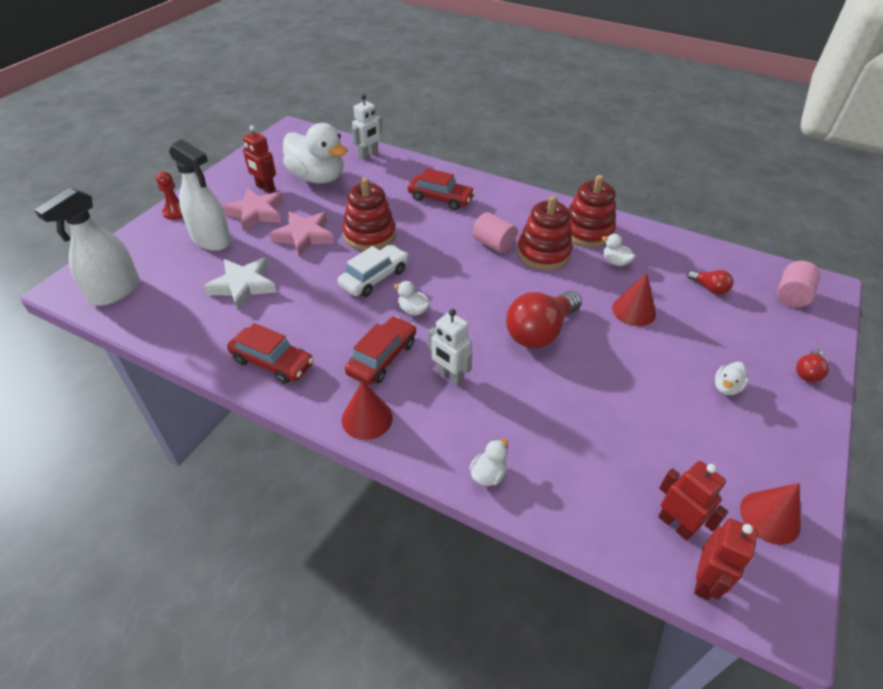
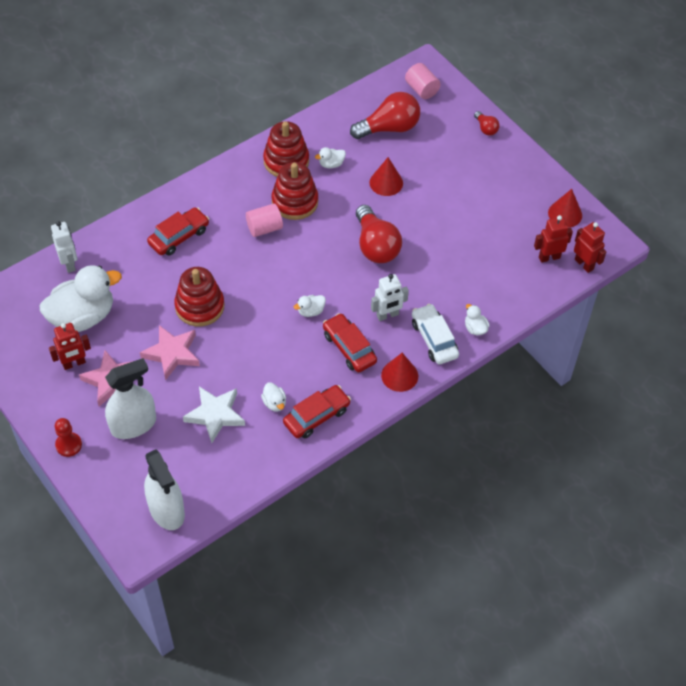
camera: 65 degrees left, 10 degrees up
(374, 278) = (258, 322): white car -> white car (434, 339)
(709, 288) = (389, 128): red light bulb -> red light bulb, size x2.06
(726, 387) = (475, 176): white duck -> white duck (274, 403)

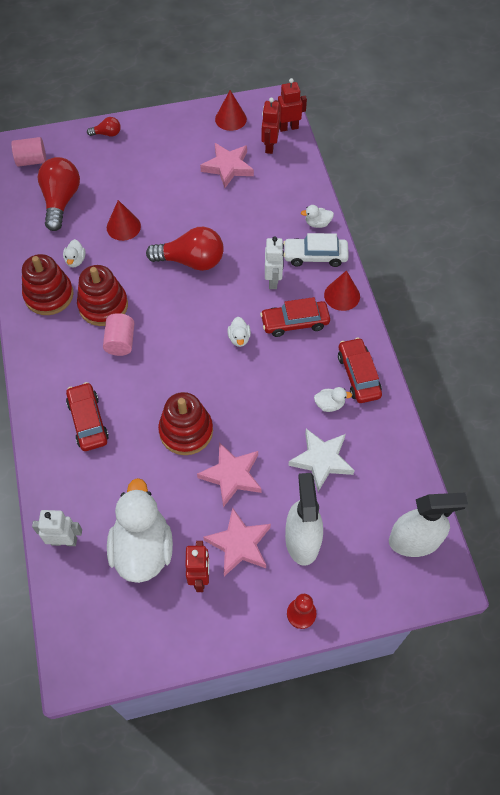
camera: 65 degrees left, 5 degrees up
(502, 234) = (228, 167): none -> pink star

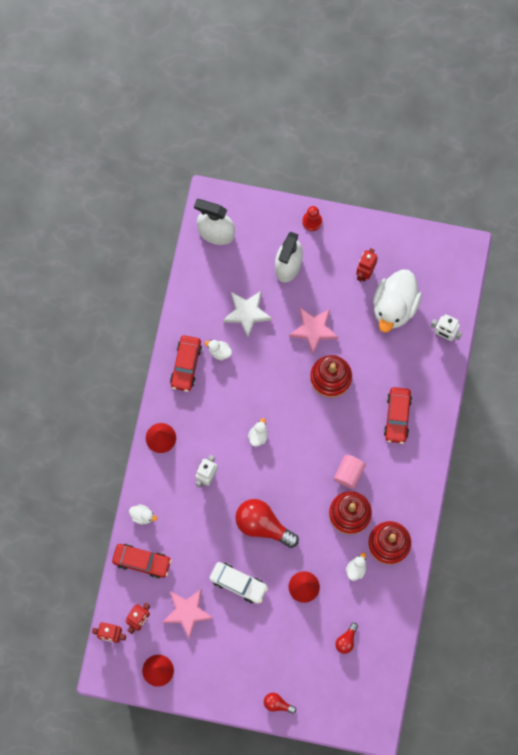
camera: 155 degrees left, 15 degrees up
(31, 161) = (356, 701): pink cylinder -> none
(61, 201) = (346, 640): red light bulb -> red light bulb, size x0.48
(239, 544) = (330, 281): pink star -> none
(295, 322) = (209, 430): red car -> red car (142, 561)
(315, 256) = (161, 484): white car -> white car (238, 583)

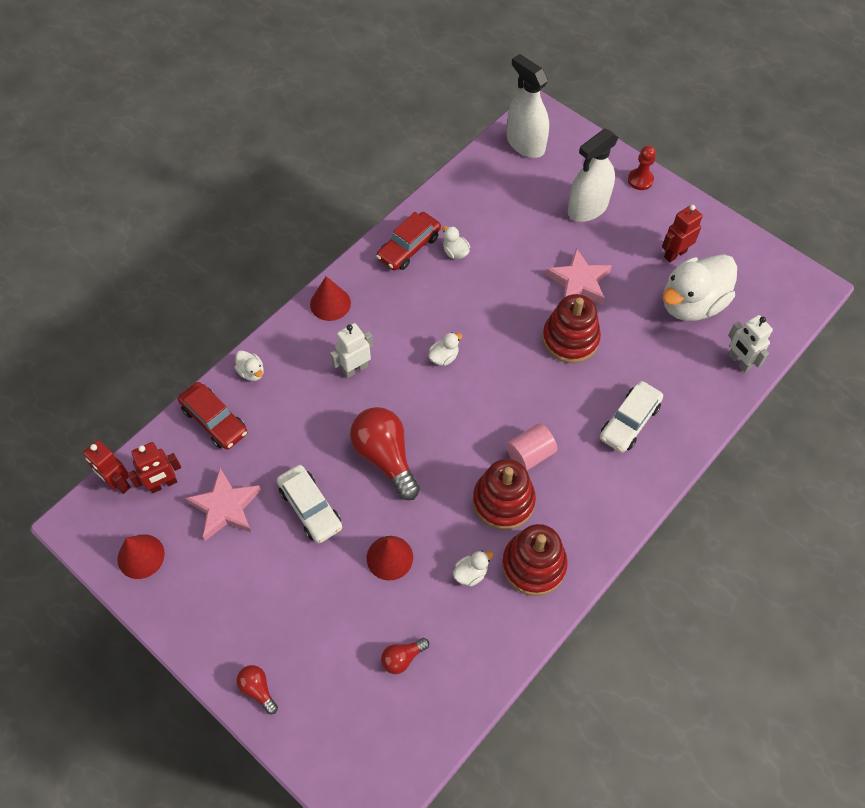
camera: 30 degrees right, 15 degrees down
(247, 313) = (511, 231): white star -> none
(397, 417) = (629, 421): red car -> white car

